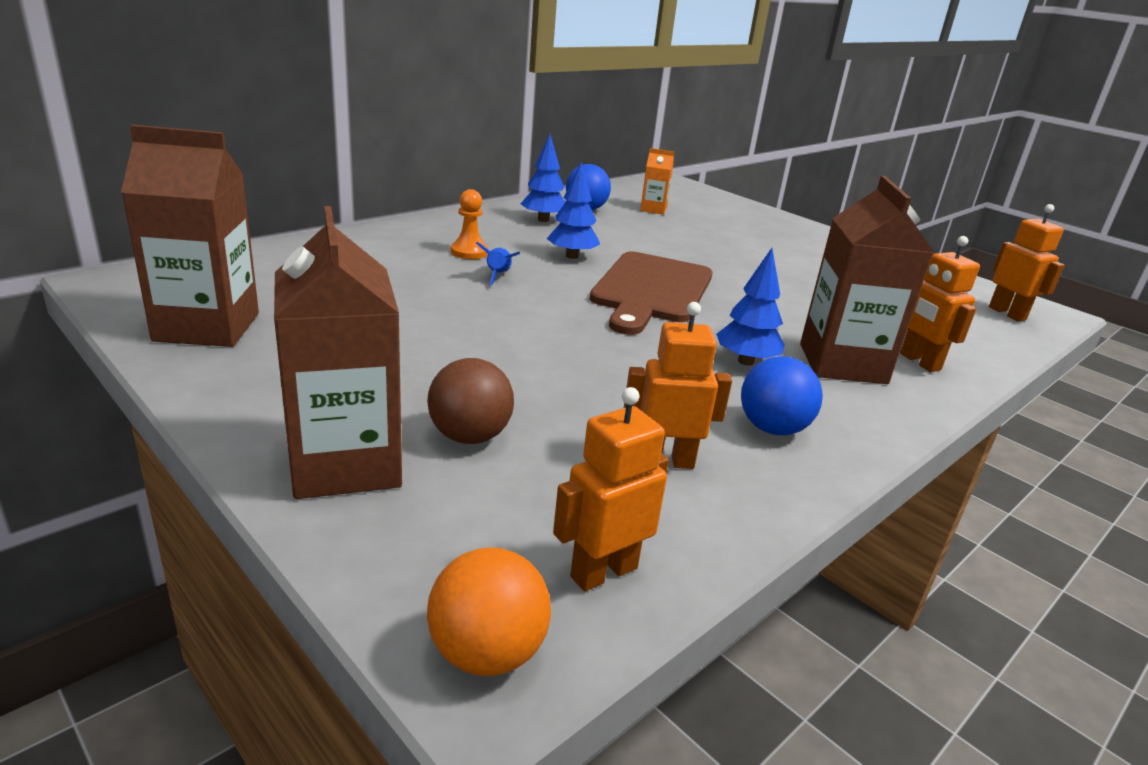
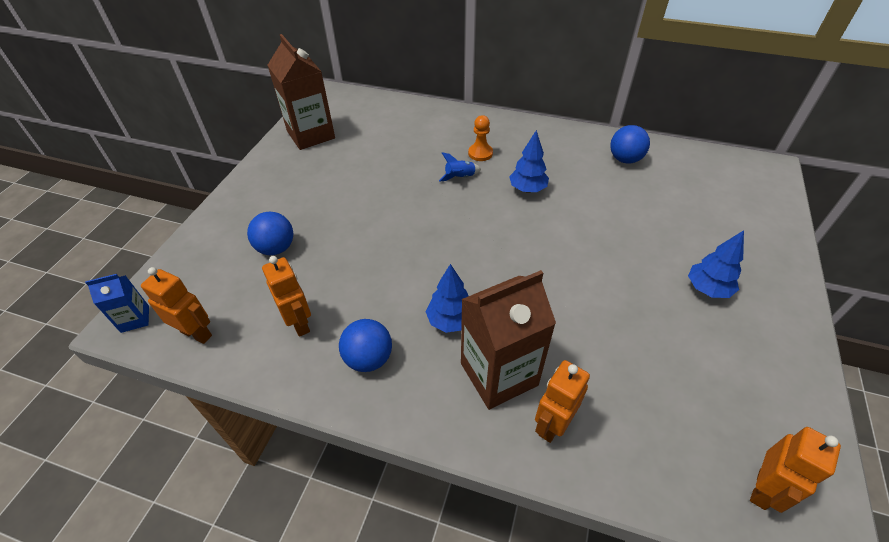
camera: 65 degrees right, 20 degrees up
(345, 463) = (232, 225): brown carton -> none
(469, 436) = (276, 248): brown ball -> blue ball
(487, 653) = (135, 319): orange ball -> blue carton
(543, 220) = (574, 153): blue tree -> blue tree (707, 289)
(651, 290) = (515, 242): brown cutting board -> none
(653, 209) = (679, 186): orange carton -> none

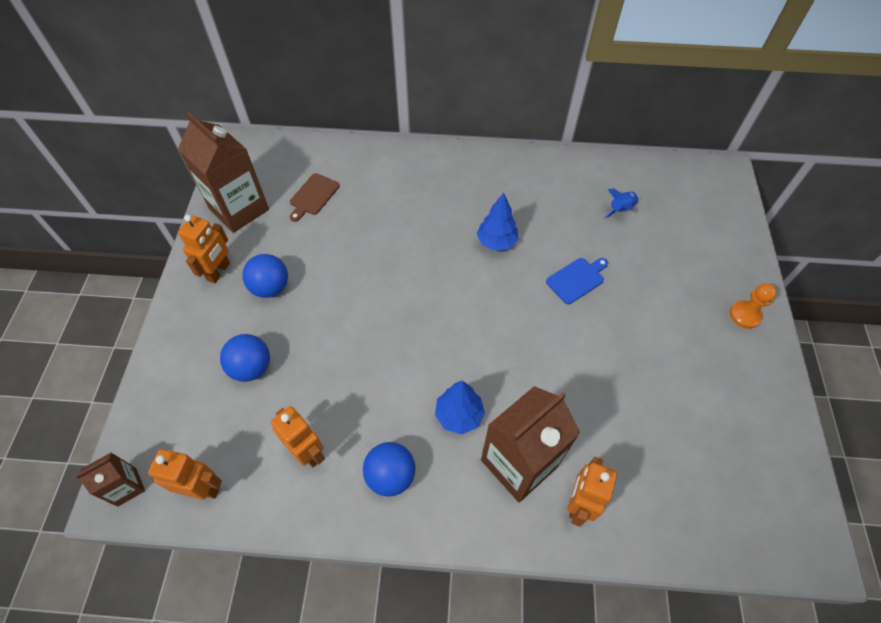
camera: 15 degrees left, 10 degrees up
(135, 319) = (127, 487): blue carton -> brown carton
(375, 134) = (313, 196): none -> brown cutting board
(460, 177) = (423, 239): blue rocket -> blue rocket (621, 209)
(480, 153) = (436, 203): orange pawn -> orange pawn (745, 315)
(598, 229) = (577, 279): none -> blue cutting board
(625, 159) = (586, 186): blue ball -> blue ball (270, 287)
(707, 289) = (688, 328): blue tree -> none
(763, 489) = (762, 520): orange robot -> orange robot (219, 272)

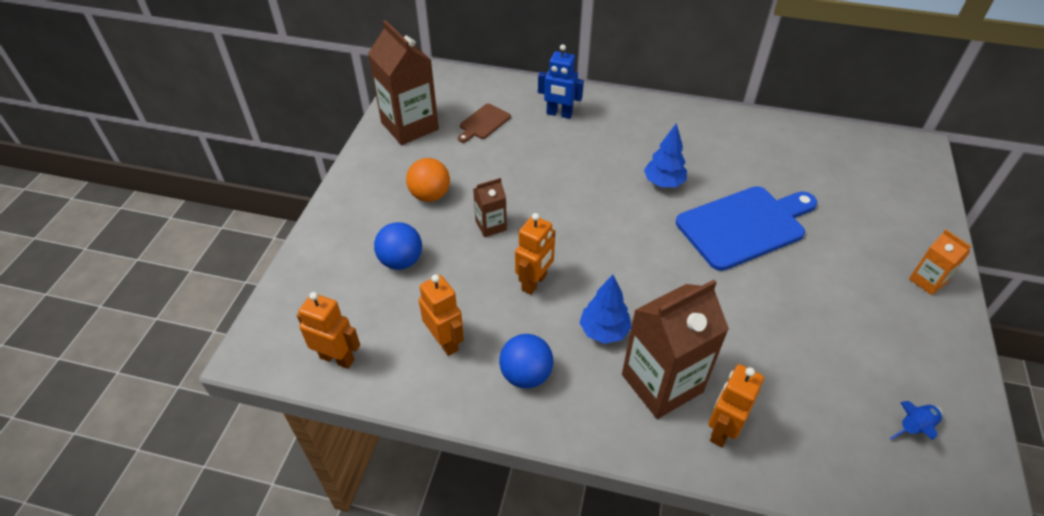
camera: 10 degrees right, 10 degrees down
(127, 487) = (265, 346): brown carton -> brown carton (491, 225)
(219, 272) = (382, 176): orange robot -> orange robot (534, 282)
(270, 287) = (430, 195): blue ball -> orange ball
(387, 176) = (559, 114): none -> blue robot
(577, 279) = (744, 226): blue cutting board -> blue cutting board, size x2.06
(621, 209) = (800, 169): blue rocket -> blue rocket (914, 427)
(745, 315) = (927, 281): orange pawn -> orange carton

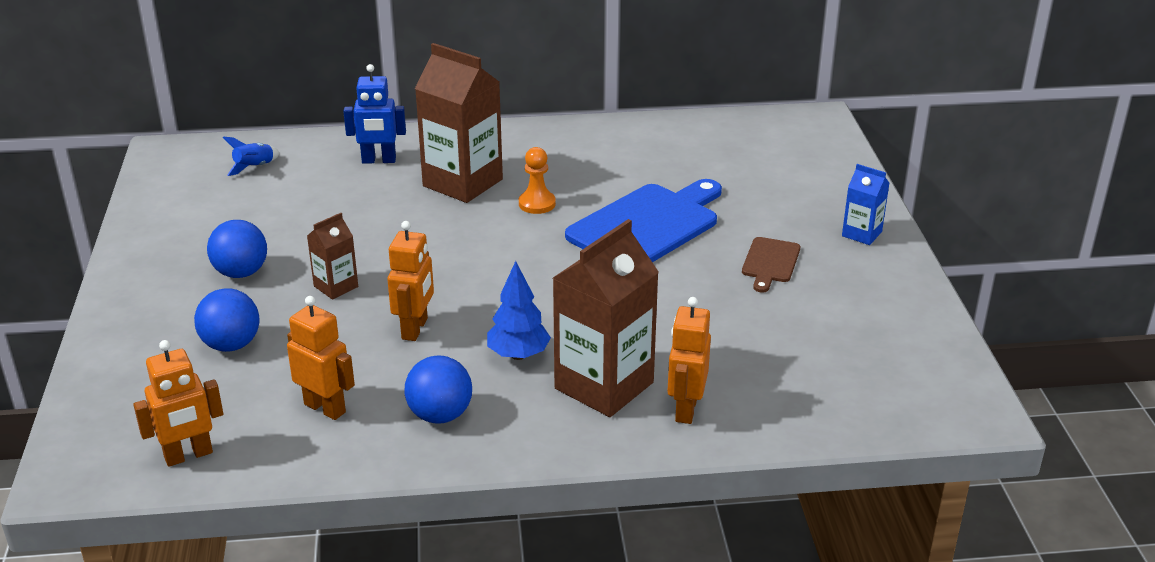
camera: 20 degrees left, 15 degrees down
(337, 358) = (188, 455): orange robot -> orange robot turned 150 degrees clockwise
(410, 126) = (180, 208): brown carton -> brown carton (462, 183)
(430, 195) = (241, 273): orange ball -> blue ball
(483, 123) = (281, 187): brown cutting board -> brown cutting board (770, 262)
(663, 183) = (537, 204): blue tree -> orange pawn
(914, 427) = (886, 359): blue rocket -> blue rocket (254, 167)
(927, 281) = (861, 234): orange carton -> blue carton

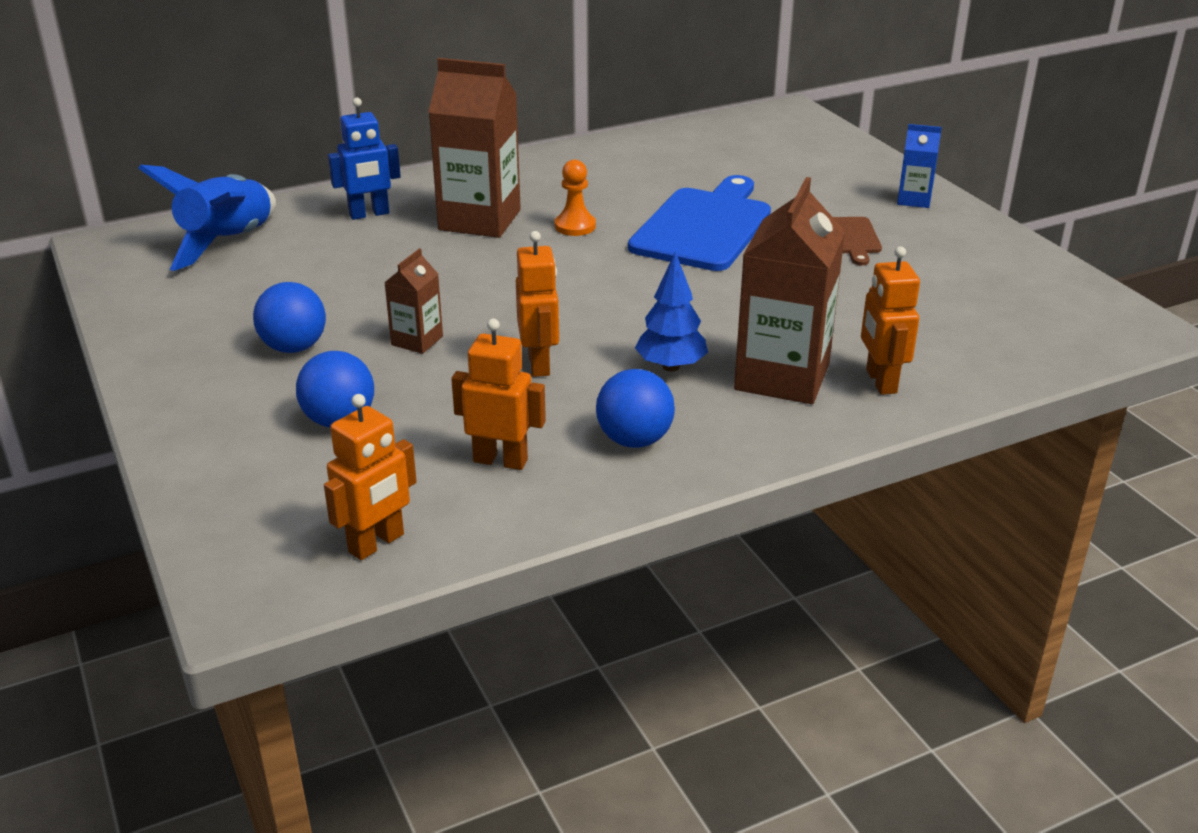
camera: 20 degrees left, 0 degrees up
(254, 167) = (228, 243): blue rocket -> blue rocket, size x2.22

